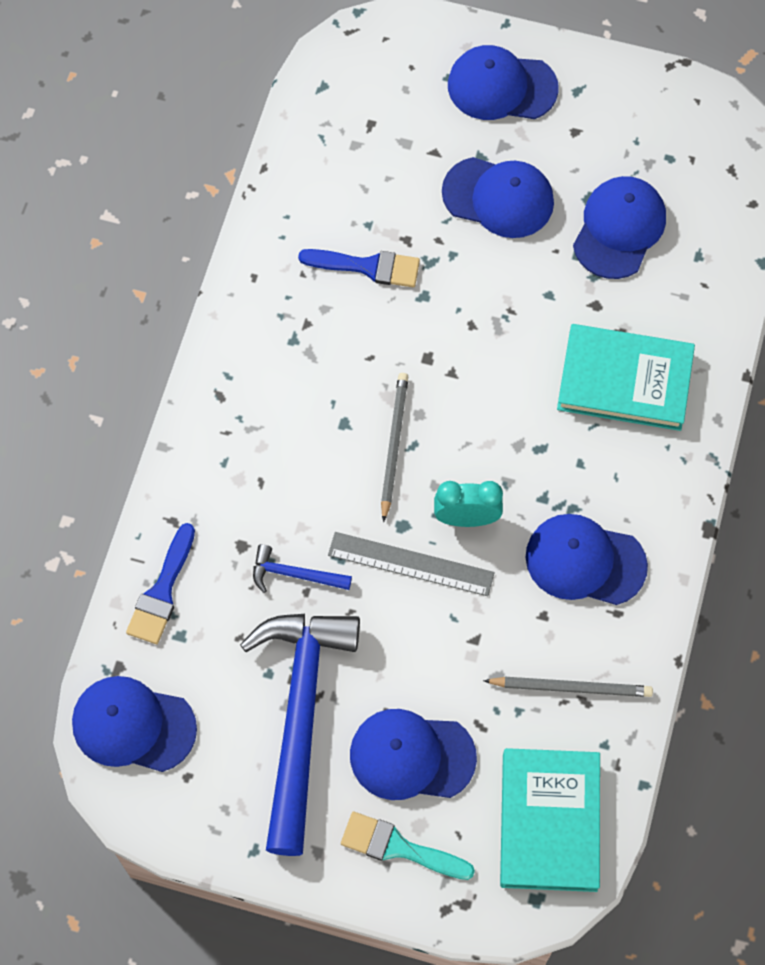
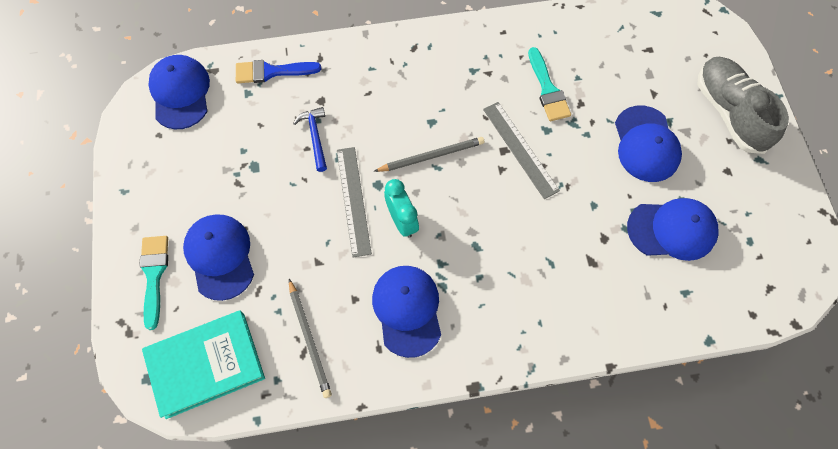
camera: 65 degrees right, 0 degrees up
(299, 716) = (221, 179): blue hammer -> none
(368, 267) = (548, 89): blue brush -> turquoise brush
(435, 339) = (520, 149): none -> grey ruler
(501, 87) = (729, 112): blue cap -> grey shoe
(624, 380) = (558, 281): turquoise book -> none

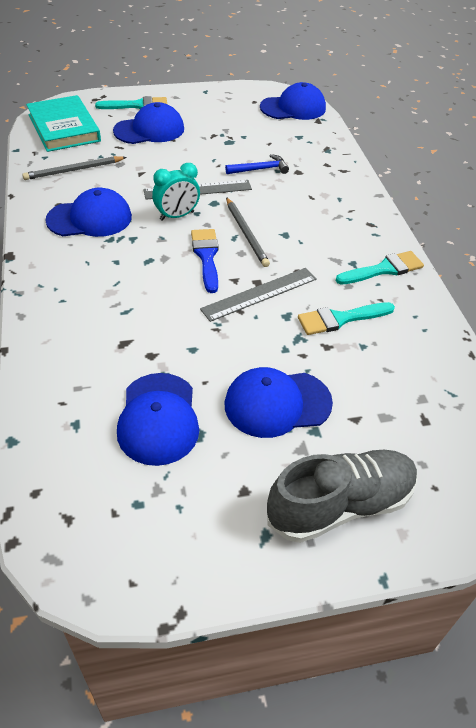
camera: 85 degrees right, 20 degrees down
(271, 72) = (323, 147): blue brush -> blue brush (206, 256)
(481, 47) = (384, 269): none -> turquoise brush

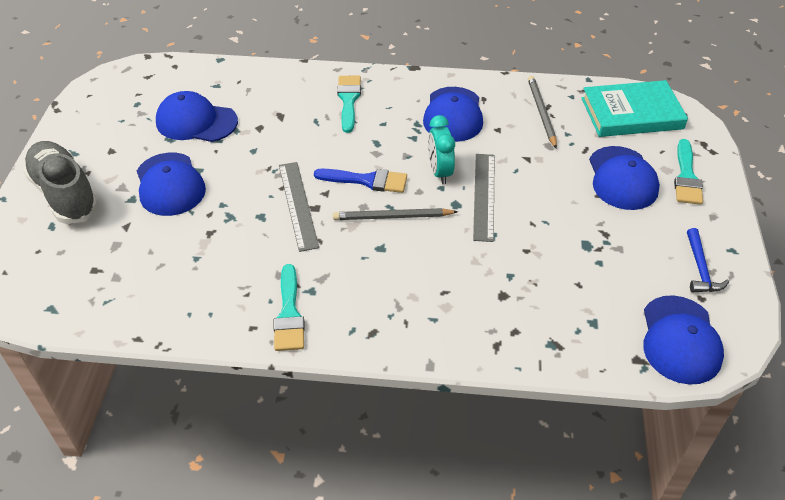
camera: 110 degrees right, 0 degrees up
(260, 169) = (515, 259): blue hammer -> blue hammer (700, 269)
(277, 403) = (170, 184): blue cap -> blue cap turned 150 degrees clockwise
(340, 319) = (237, 252): turquoise brush -> turquoise brush (348, 100)
(340, 505) = (65, 194): grey shoe -> grey shoe turned 150 degrees clockwise

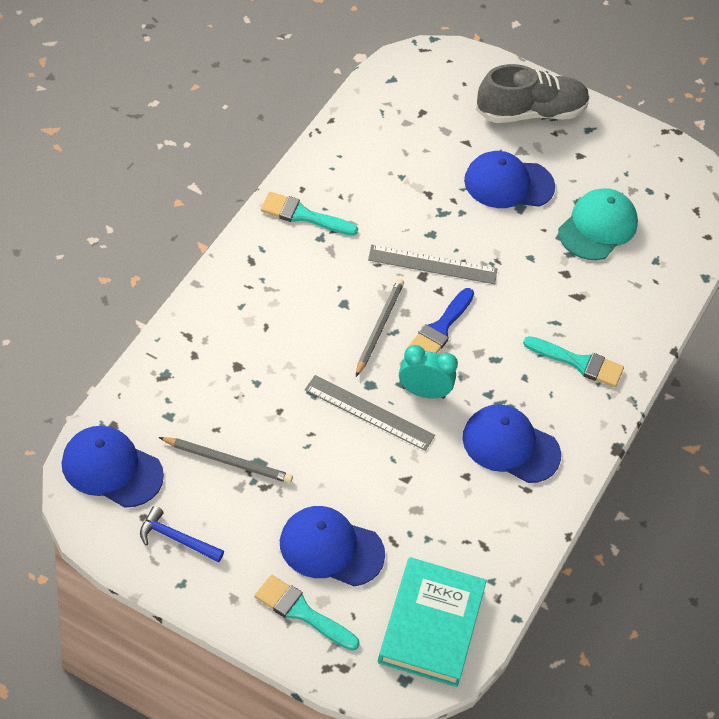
camera: 105 degrees right, 5 degrees up
(196, 122) = (597, 227): blue cap -> turquoise cap
(541, 113) = (475, 532): grey pencil -> grey pencil (227, 461)

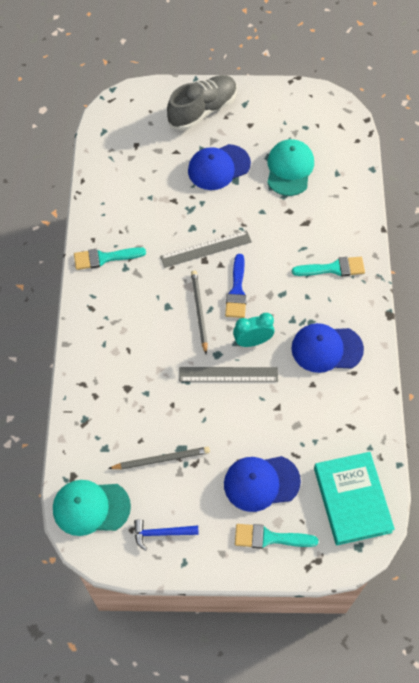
camera: 20 degrees left, 10 degrees up
(111, 469) = (91, 507): blue cap -> turquoise cap

